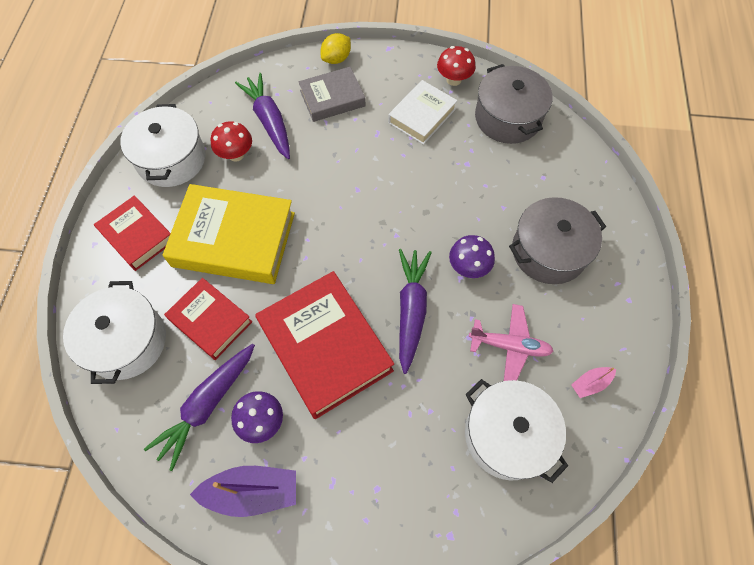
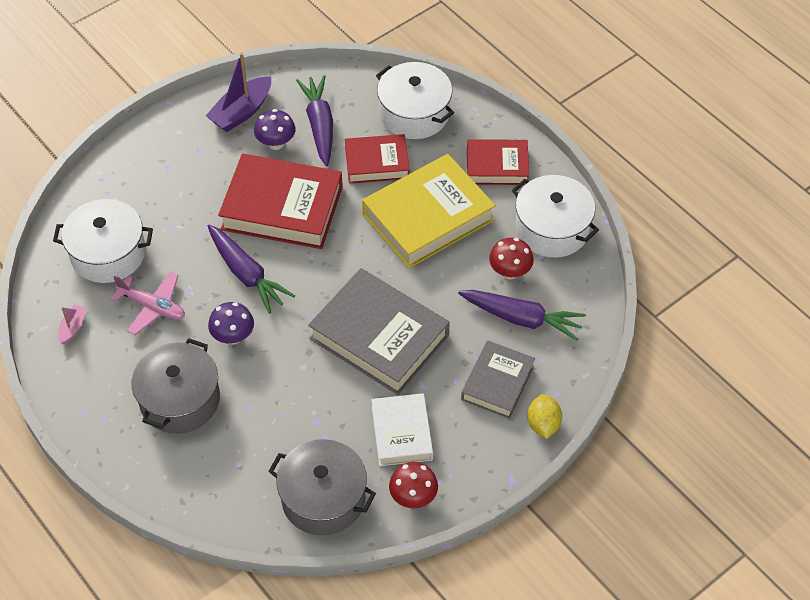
camera: 135 degrees right, 10 degrees down
(369, 183) = (379, 337): none -> grey book
(509, 346) = (152, 307): pink plane -> pink plane turned 120 degrees counterclockwise

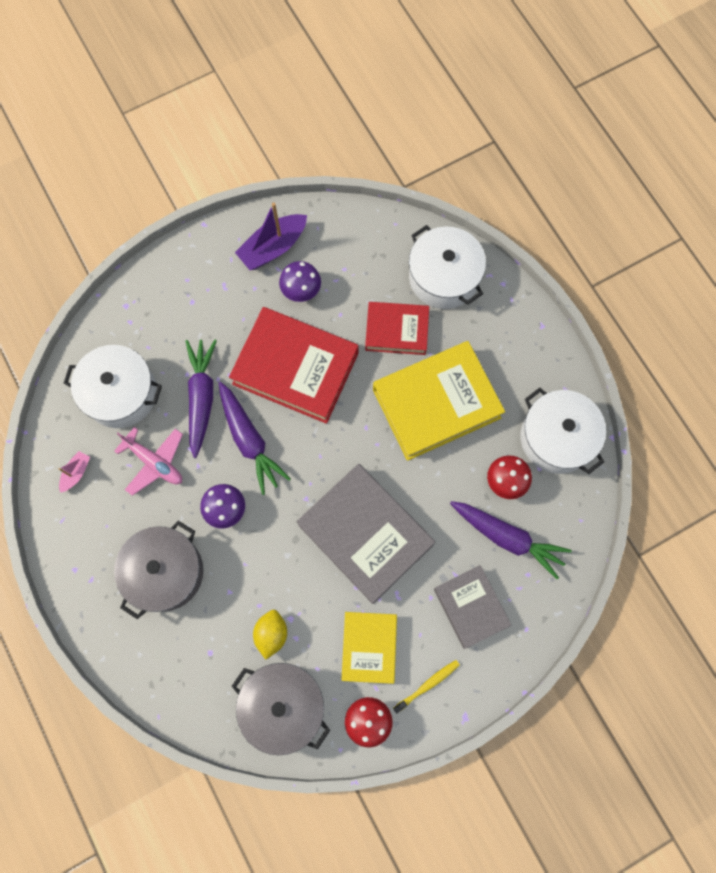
camera: 10 degrees right, 20 degrees up
(319, 126) = (347, 276): purple carrot -> purple carrot (201, 398)
(402, 433) = (369, 647): white book -> yellow book
(468, 456) = (428, 685): none -> yellow toothbrush
(497, 166) = (515, 354): red book -> none
(497, 383) = (470, 607): grey book -> grey book turned 60 degrees counterclockwise
(543, 424) = (506, 662): yellow lemon -> yellow lemon (271, 634)

